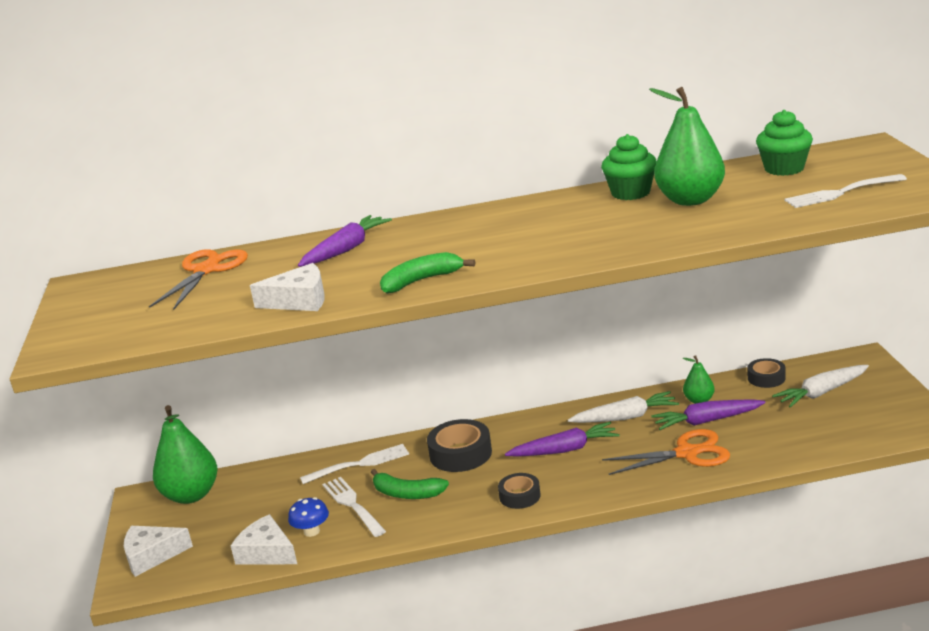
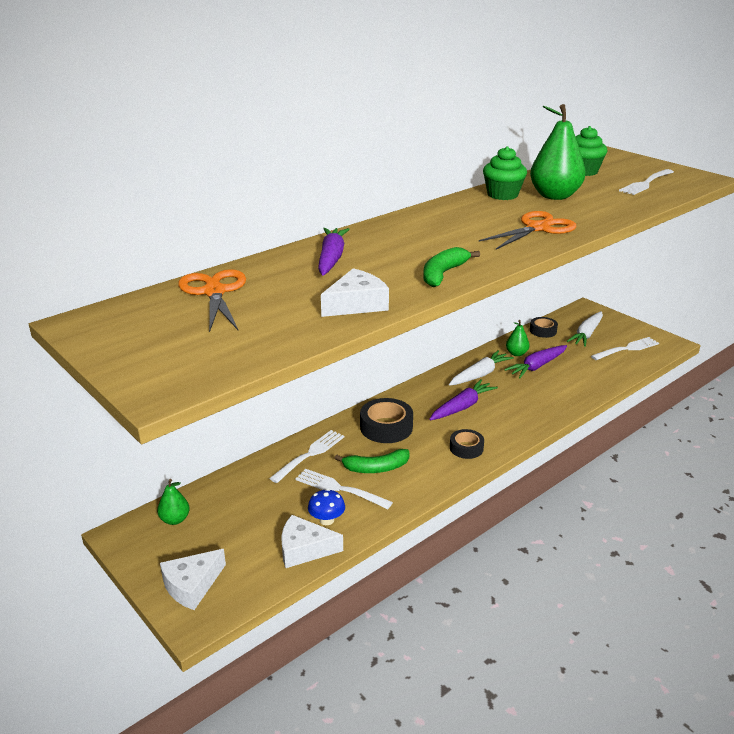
camera: 35 degrees left, 5 degrees up
(191, 495) = (175, 519): green pear -> green pear, size x0.51
(686, 453) = (548, 391): orange scissors -> orange scissors (537, 228)
(856, 422) = (627, 349): none -> white fork

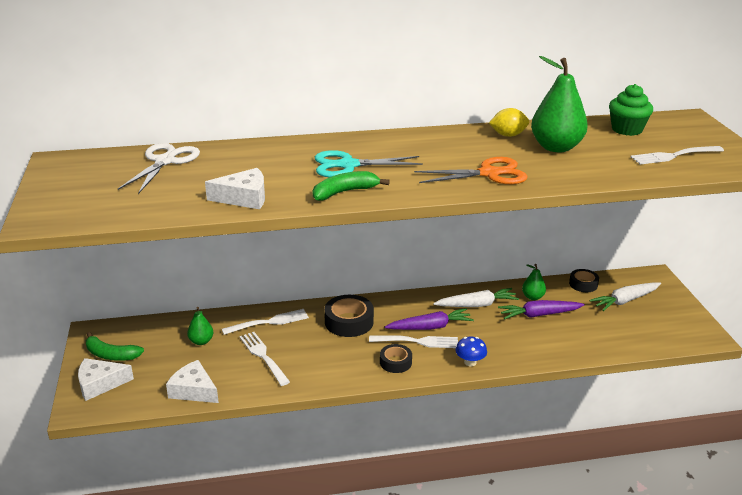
camera: 30 degrees right, 0 degrees up
(175, 519) = (133, 334): green pear -> green pear (201, 341)
(214, 292) = (165, 161): orange scissors -> white scissors
(326, 520) = (230, 376): blue mushroom -> blue mushroom (470, 362)
(331, 258) = (281, 157): purple carrot -> none
(376, 468) = (306, 351): green banana -> green banana (111, 355)
(408, 250) = (348, 165): none -> turquoise scissors
(502, 195) = (508, 135): green cupcake -> yellow lemon
(627, 349) = (651, 328): white fork -> white fork (417, 342)

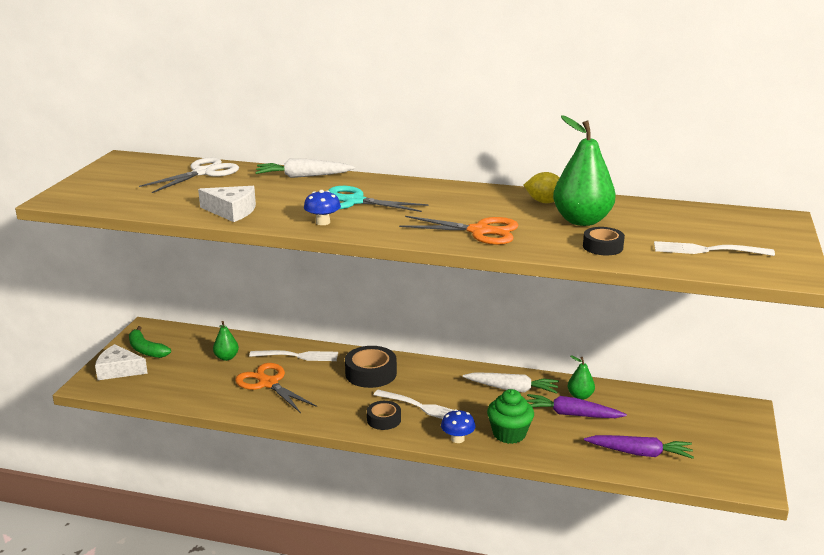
camera: 25 degrees right, 5 degrees down
(193, 390) = (187, 395): white cheese -> none
(264, 356) = (268, 383): white fork -> orange scissors
(344, 192) = (322, 222): green banana -> blue mushroom
(430, 327) = (445, 397): purple carrot -> purple carrot (639, 453)
(583, 284) = (650, 397): black tape -> black tape (603, 247)
(625, 301) = (685, 425): white carrot -> white carrot (303, 176)
(627, 129) = (686, 217): green cupcake -> green cupcake (509, 434)

